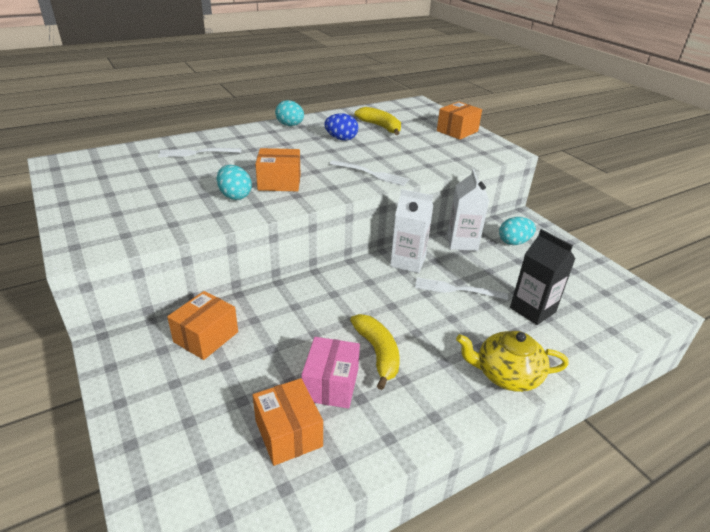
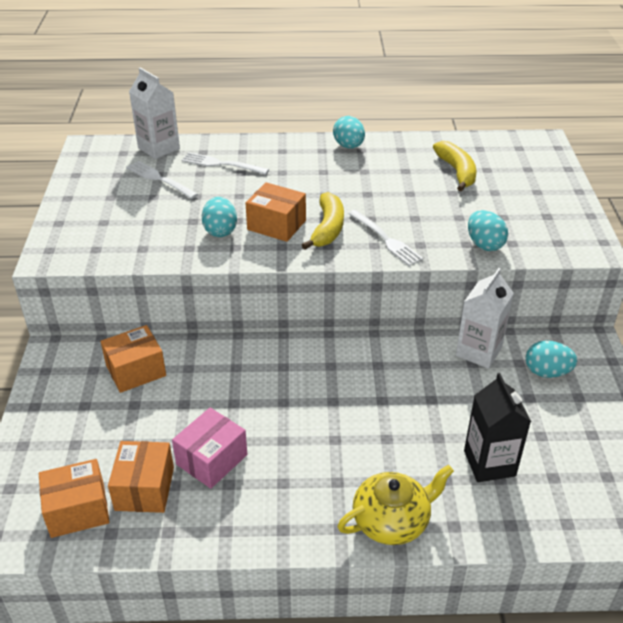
camera: 30 degrees right, 5 degrees up
(341, 139) = (392, 180): blue egg -> none
(377, 353) = (278, 446): yellow banana -> yellow banana (327, 228)
(408, 262) = (392, 356): white carton -> white carton (159, 148)
(440, 163) = (484, 244): none -> turquoise egg
(456, 289) = (420, 408): white fork -> white fork (159, 179)
(457, 131) = (554, 201): orange box -> orange box (78, 510)
(506, 374) = (392, 520): yellow teapot -> yellow teapot turned 120 degrees clockwise

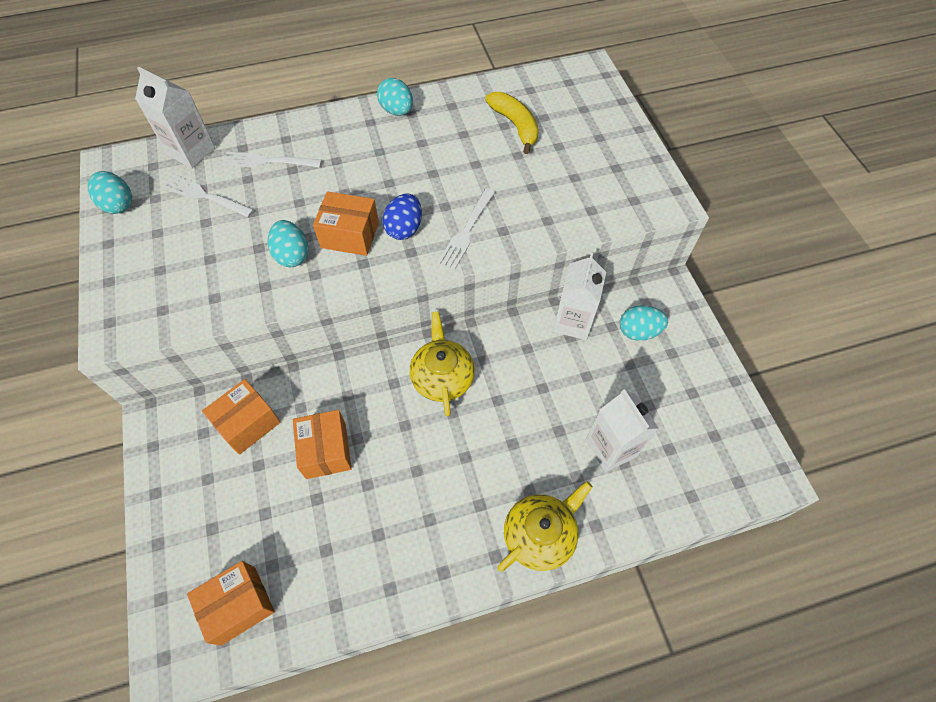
camera: 15 degrees left, 20 degrees up
(144, 488) = (298, 562): orange box -> orange box (326, 450)
(212, 459) = (354, 511): pink box -> none
(327, 228) = (404, 229): yellow banana -> blue egg
(332, 371) = (442, 377): none -> yellow teapot
(386, 239) = (467, 231): white fork -> white fork turned 75 degrees clockwise
(484, 244) = (565, 217): turquoise egg -> turquoise egg (118, 204)
(489, 463) = (611, 448): black carton -> white carton

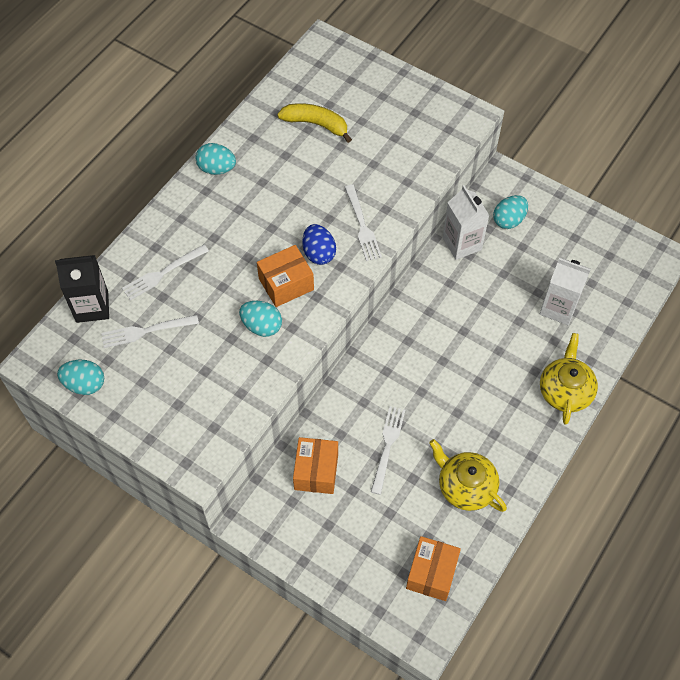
camera: 40 degrees left, 0 degrees up
(191, 152) = (92, 307): white carton -> black carton
(326, 450) = (387, 446): orange box -> white fork
(442, 377) = (414, 343): yellow teapot -> yellow teapot (465, 486)

